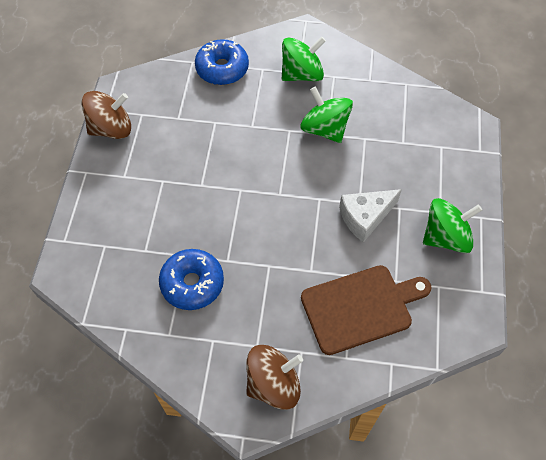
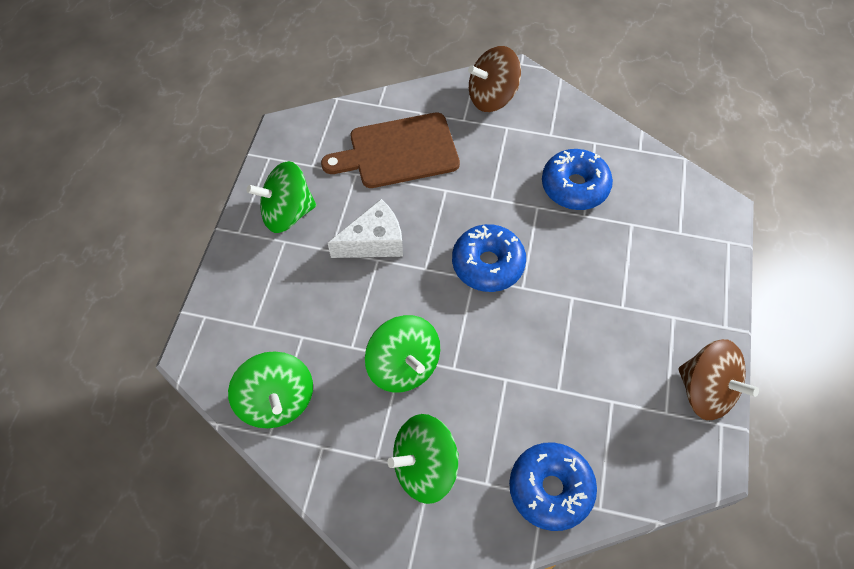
camera: 175 degrees left, 0 degrees up
(111, 128) = (705, 391): brown spinning top -> brown spinning top turned 120 degrees counterclockwise
(268, 206) = (488, 264): none -> blue donut
(407, 102) = (277, 401): none -> green spinning top

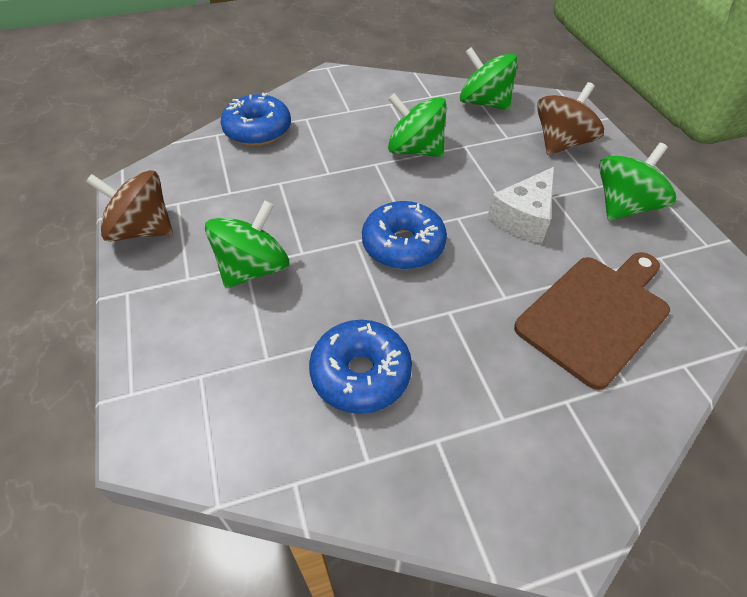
camera: 150 degrees right, 10 degrees down
(425, 467) = (354, 110): green spinning top -> green spinning top (253, 268)
(492, 97) = (563, 462): brown spinning top -> brown spinning top (561, 143)

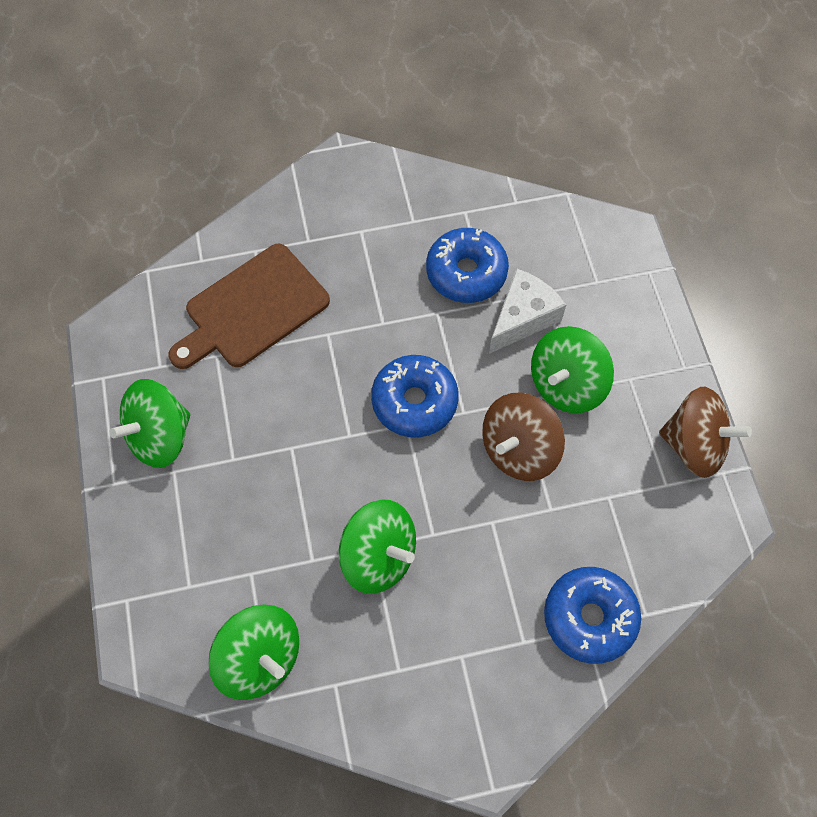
camera: 175 degrees left, 15 degrees up
(524, 218) = (277, 428): white cheese -> white cheese (522, 318)
(561, 143) = (184, 554): brown spinning top -> brown spinning top (519, 449)

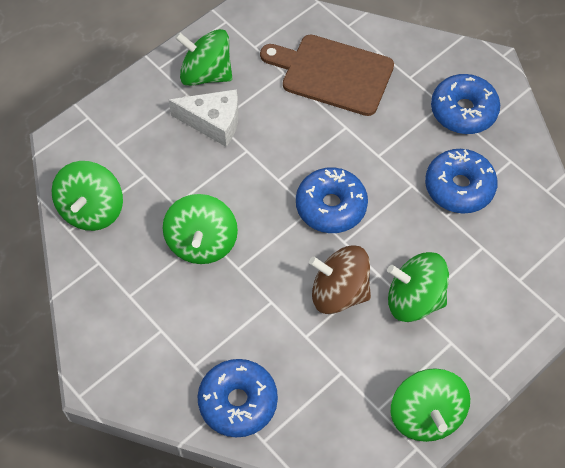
camera: 60 degrees right, 5 degrees down
(381, 217) = (463, 111): none -> blue donut
(522, 318) = (449, 243): white cheese -> white cheese (213, 122)
(694, 445) = (426, 415): brown spinning top -> green spinning top

